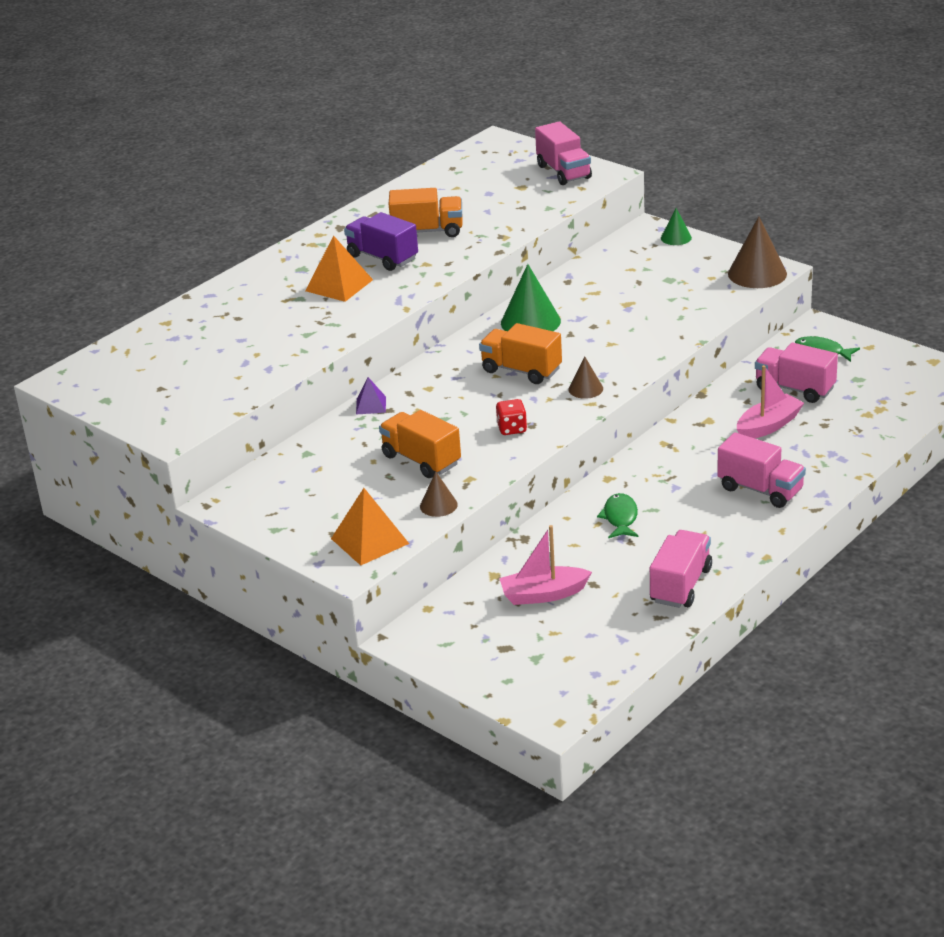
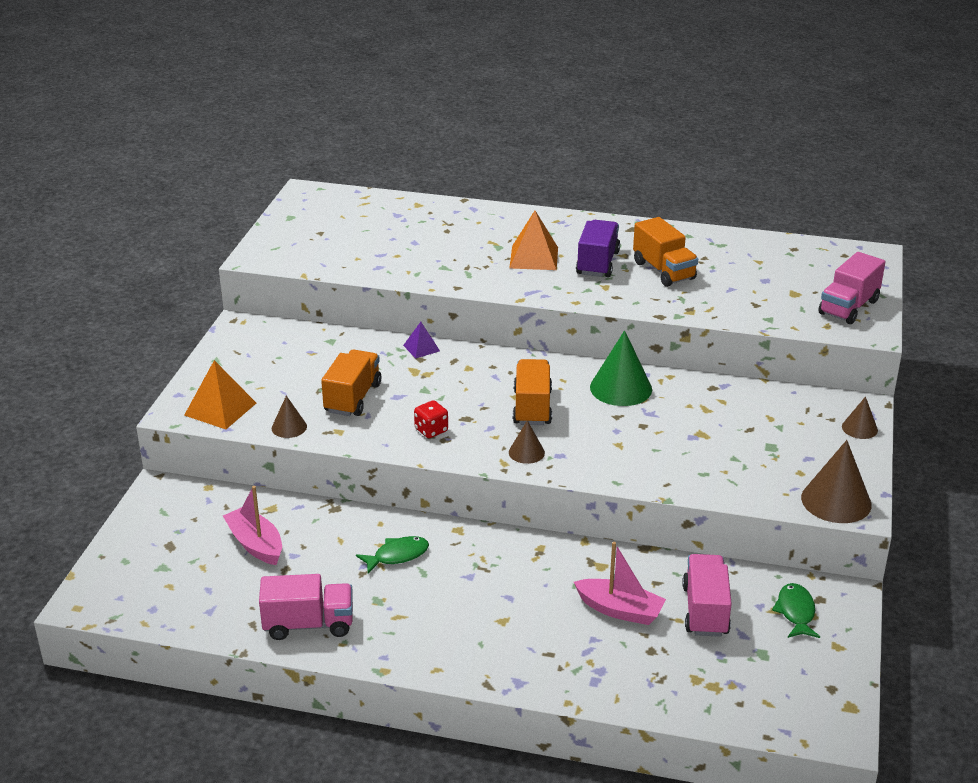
camera: 60 degrees right, 0 degrees up
(676, 238) = (859, 428): green cone -> brown cone
(760, 489) = (499, 635): pink truck -> none

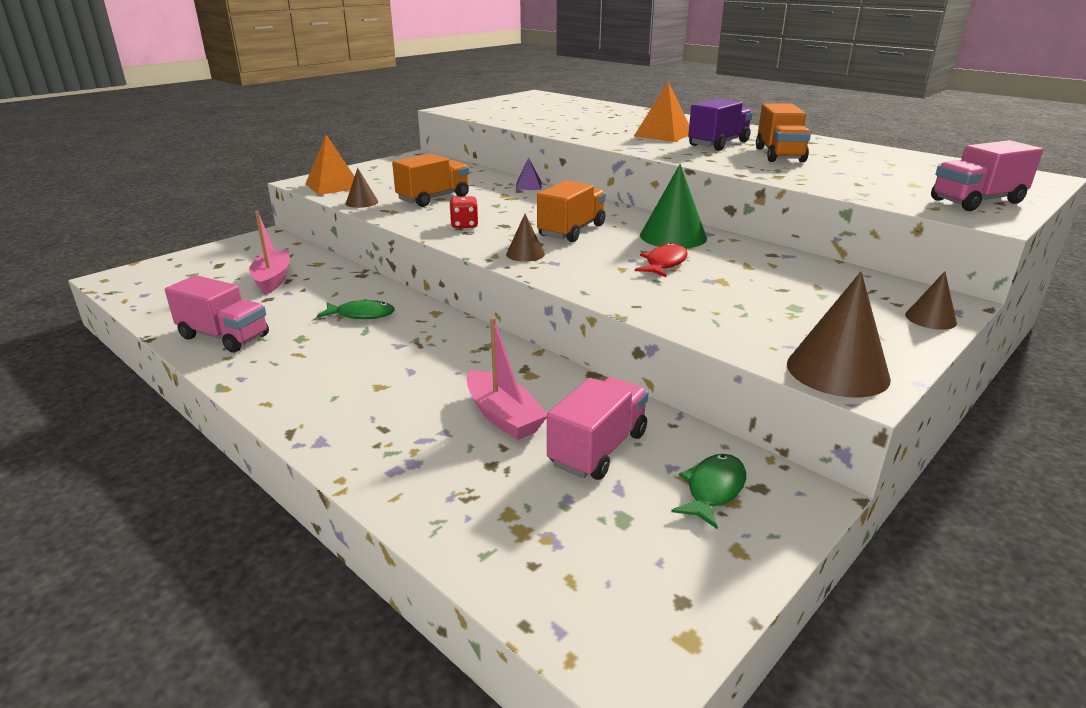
camera: 30 degrees right, 5 degrees down
(644, 427) = (664, 263): none -> red fish

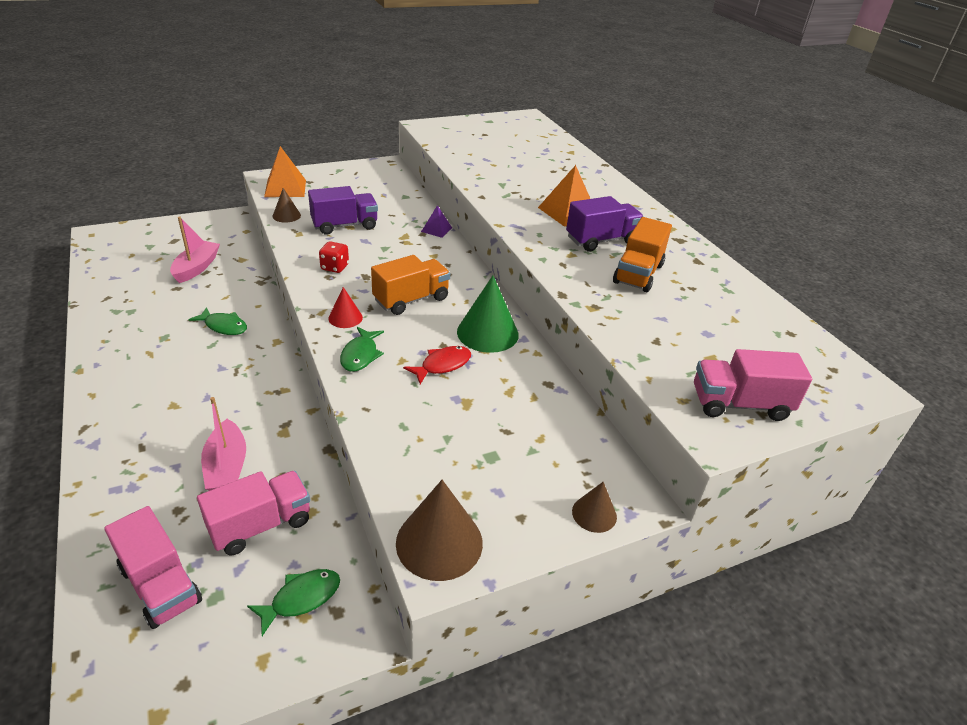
camera: 20 degrees right, 10 degrees up
(224, 337) = (118, 319): pink truck -> pink truck (161, 585)
(433, 198) = (344, 225): orange truck -> purple truck
(525, 254) = (345, 318): brown cone -> red cone
(577, 274) = (360, 355): none -> green fish

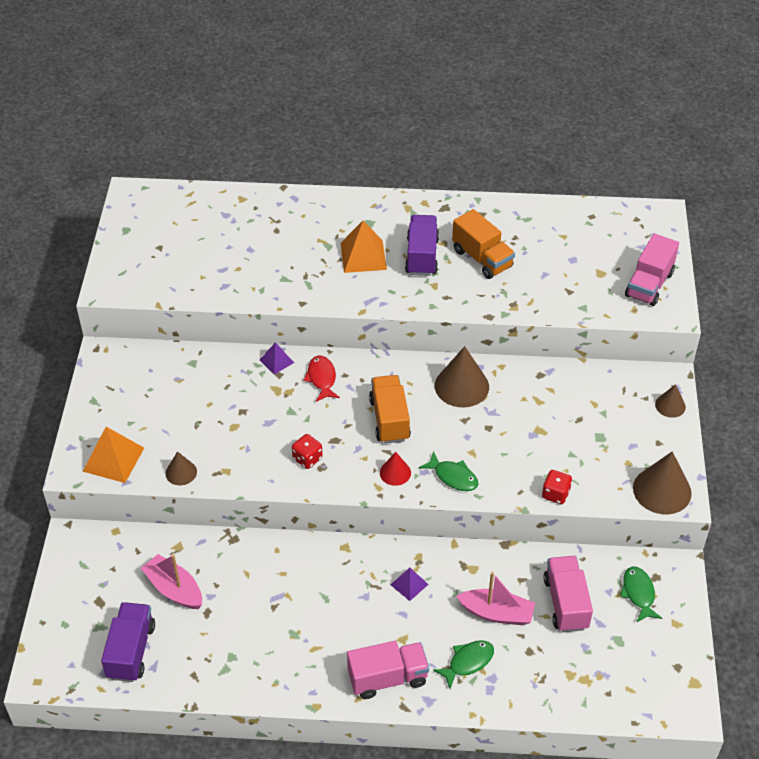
camera: 60 degrees left, 10 degrees up
(161, 585) = (596, 670): pink truck -> pink truck (387, 678)
(224, 326) = (299, 583): green fish -> green fish (468, 662)
(246, 392) = (409, 584): none -> purple pyramid
(344, 225) = (229, 430): purple truck -> purple truck (131, 651)
(377, 438) = (555, 494): none -> red dice
(442, 365) = (490, 429): red fish -> red fish (322, 378)
(487, 333) = (461, 386): green cone -> brown cone

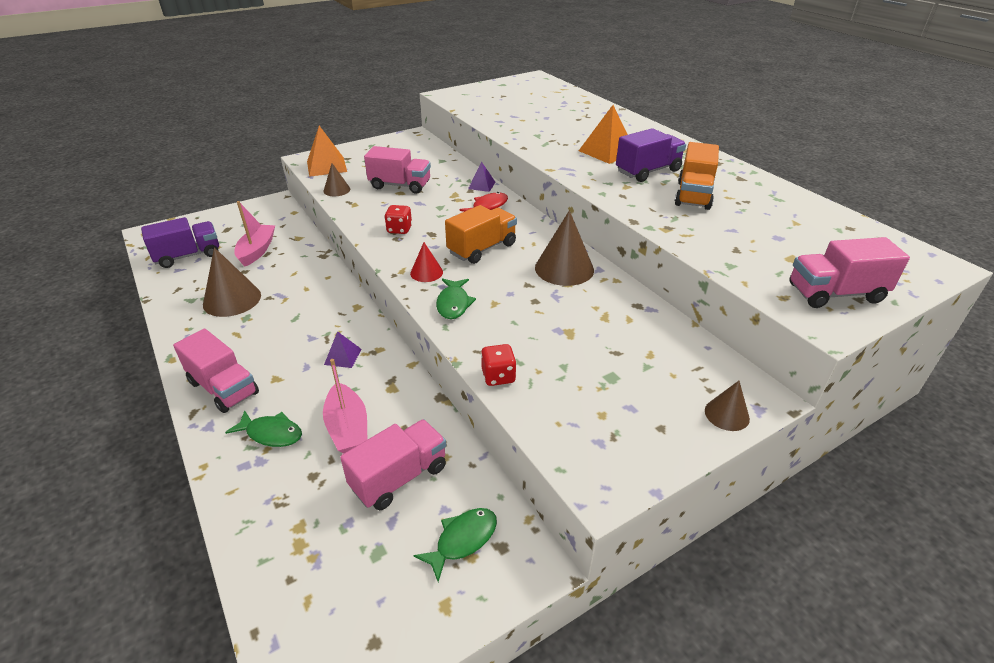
camera: 55 degrees right, 10 degrees down
(218, 420) = (400, 185): none -> pink truck
(662, 490) = (594, 462): brown cone -> brown cone (232, 299)

